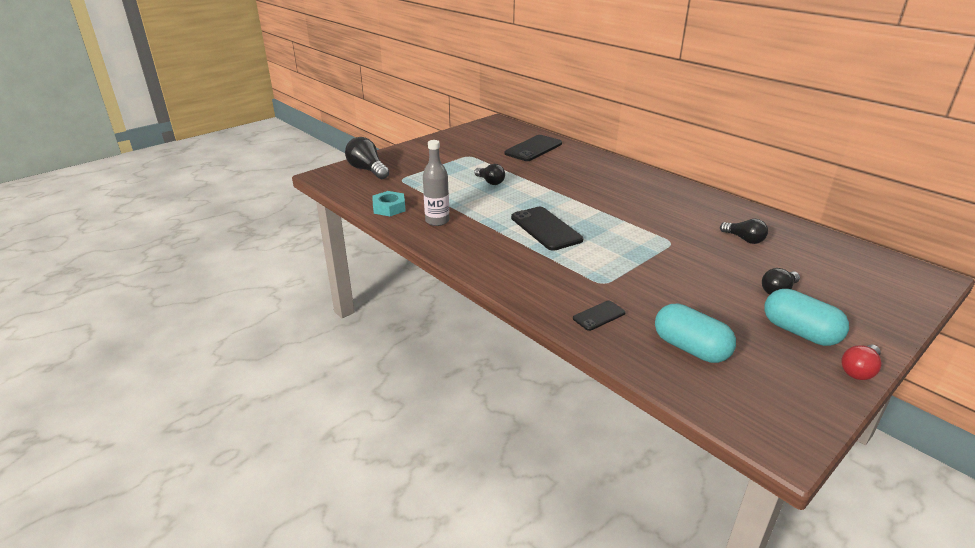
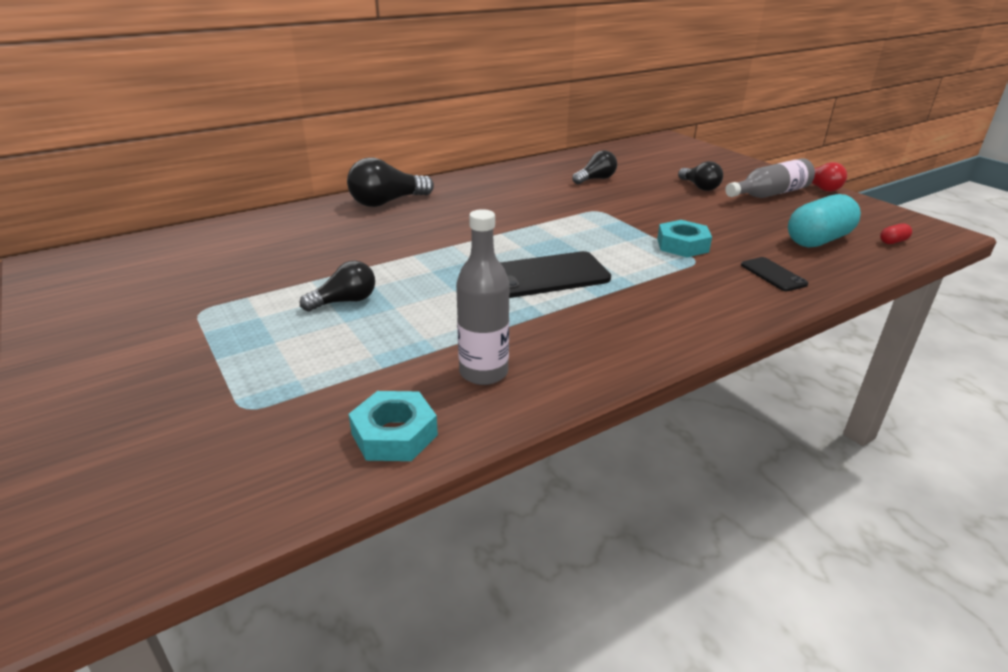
camera: 80 degrees left, 0 degrees up
(367, 170) = (134, 465): black light bulb -> black light bulb (387, 202)
(533, 148) = (235, 247): black phone -> none
(628, 278) = (682, 245): none -> turquoise nut
(723, 398) = (893, 241): none -> red capsule
(799, 332) = (770, 194): turquoise capsule -> grey bottle

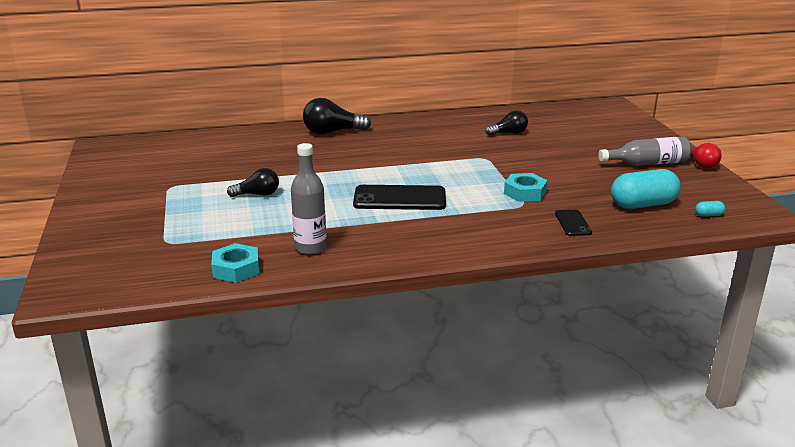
camera: 20 degrees right, 5 degrees down
(699, 187) = (591, 150): black light bulb -> none
(893, 241) = (708, 215): red capsule -> turquoise capsule

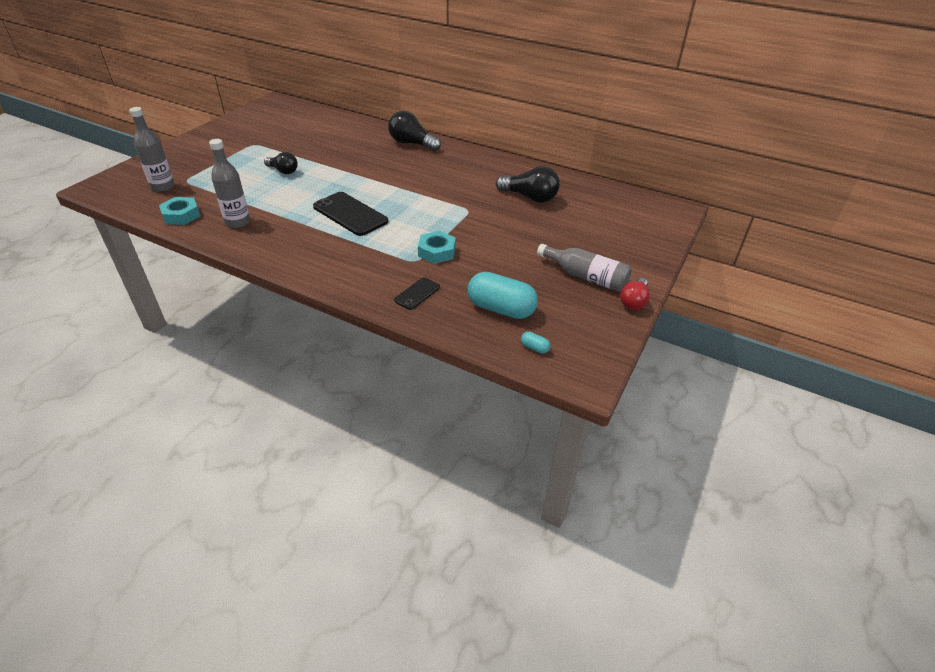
camera: 40 degrees right, 15 degrees up
(152, 258) = (163, 187): none -> grey bottle
(508, 133) = (529, 197): black light bulb -> black light bulb, size x1.56

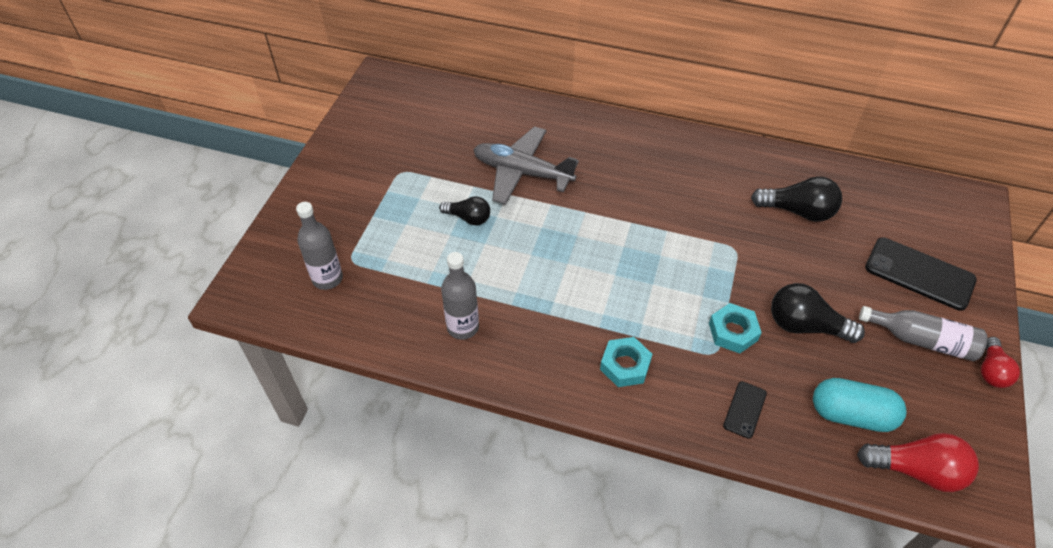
camera: 10 degrees left, 10 degrees up
(181, 215) = (383, 328): turquoise nut -> turquoise nut (625, 365)
(338, 154) = (522, 172): none -> grey plane
(350, 214) = (595, 284): black phone -> black phone (919, 274)
(412, 144) = (606, 134): black light bulb -> black light bulb (805, 326)
(534, 348) = (916, 470): turquoise capsule -> red light bulb

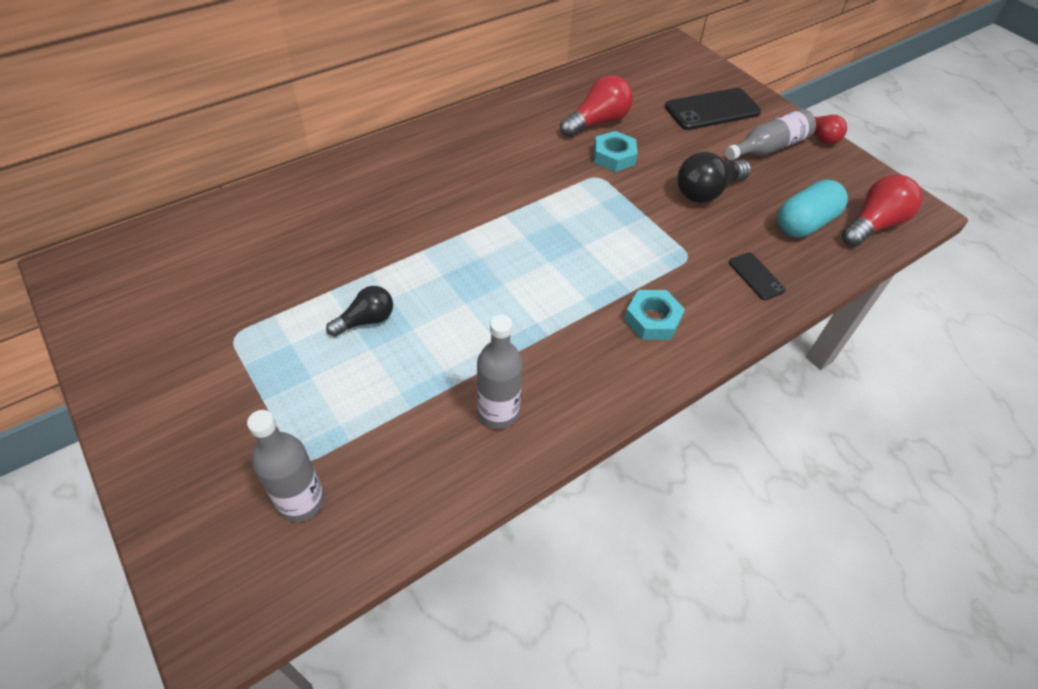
camera: 55 degrees left, 0 degrees up
(522, 172) = (359, 245): grey plane -> none
(733, 332) = (677, 232): turquoise nut -> turquoise nut (614, 156)
(797, 211) = (597, 122): black light bulb -> red light bulb

